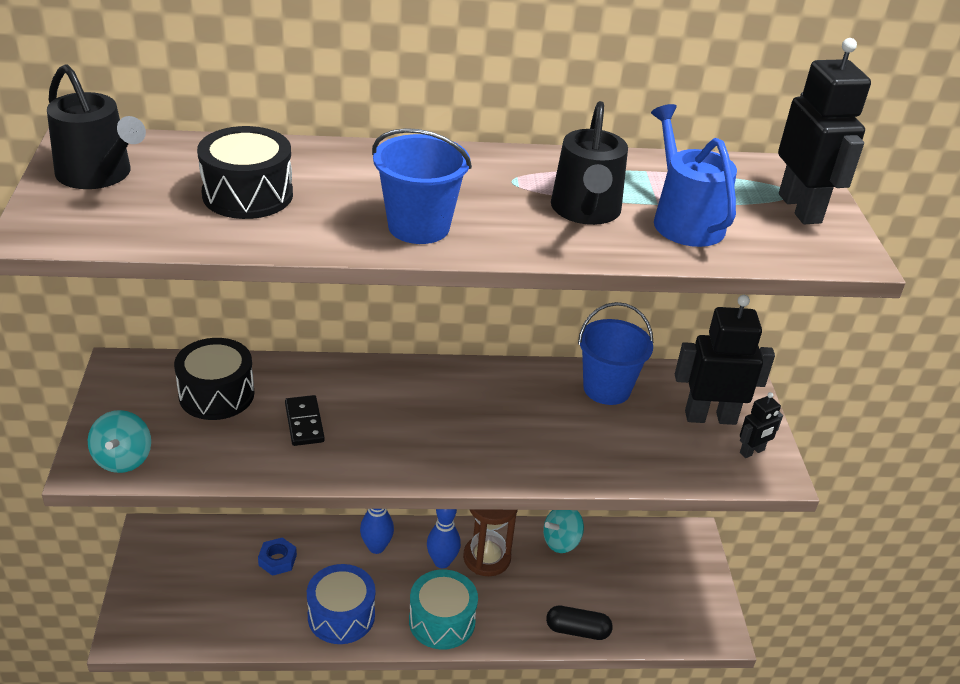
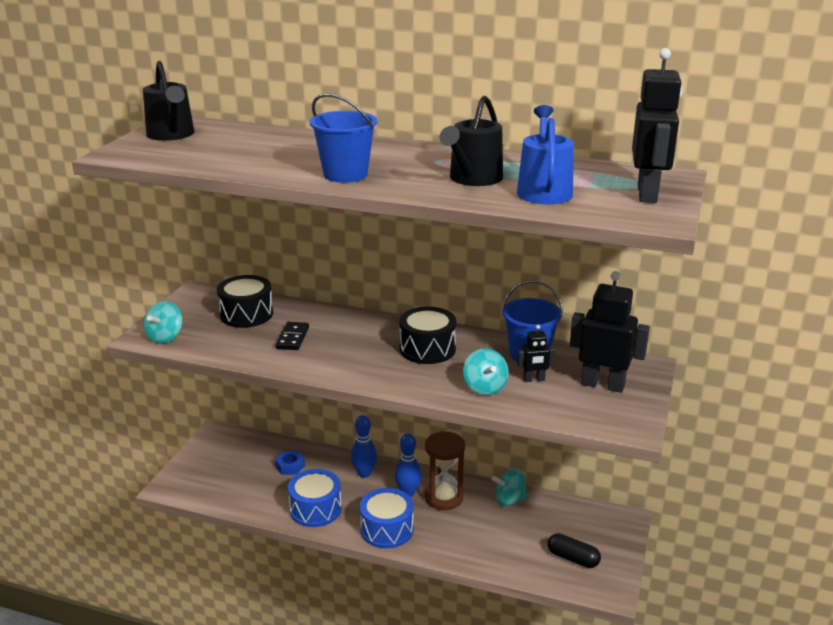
camera: 25 degrees right, 10 degrees down
(247, 194) = (251, 151): black drum -> black drum (427, 349)
(442, 621) = (387, 529): turquoise drum -> blue drum
(577, 630) = (489, 560): black capsule -> black capsule (573, 558)
(586, 451) = (484, 387): none -> turquoise spinning top
(752, 452) = (623, 411): black robot -> black robot (534, 379)

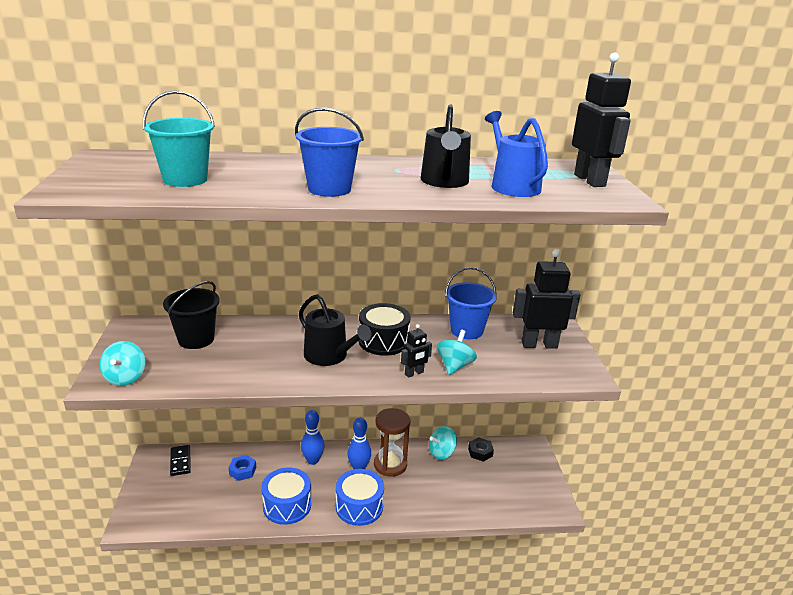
camera: 25 degrees left, 0 degrees up
(171, 135) = (109, 168): black watering can -> black watering can (329, 356)
(224, 152) = (185, 179): none -> turquoise bucket
(246, 314) = (196, 339): black drum -> black bucket
(292, 338) = (256, 354): black domino -> black domino (180, 462)
(484, 387) = (454, 366): turquoise spinning top -> turquoise spinning top turned 120 degrees counterclockwise
(534, 379) = (486, 351): black robot -> black robot (414, 373)
(555, 510) = (480, 452): none -> black nut
(573, 558) = (515, 489): black capsule -> none

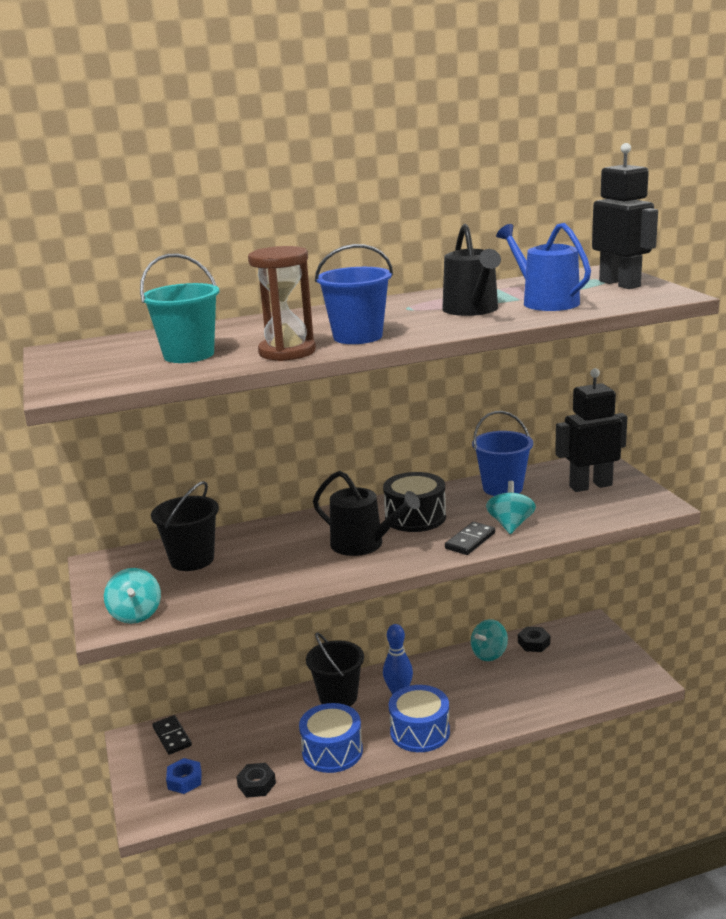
camera: 10 degrees left, 5 degrees down
(219, 518) = (256, 784): none -> black nut
(242, 471) = (257, 728): blue nut -> blue nut (184, 780)
(312, 460) = (338, 697): blue bowling pin -> black bucket
(390, 464) = (434, 680): brown hourglass -> brown hourglass (287, 352)
(414, 373) = (470, 541): black robot -> black domino

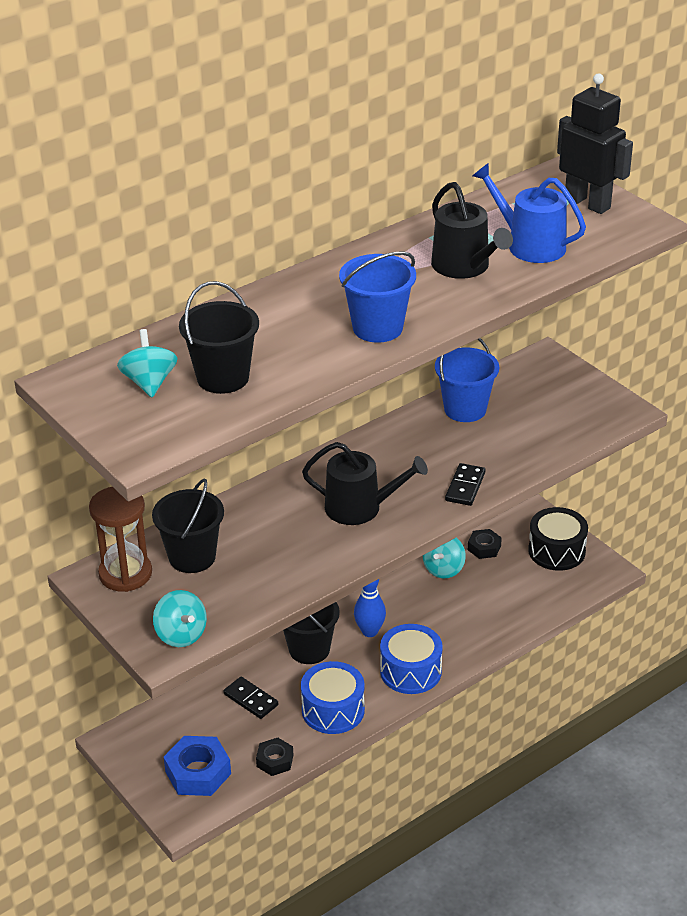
camera: 20 degrees left, 15 degrees up
(172, 737) = (155, 729): black domino -> black domino (250, 700)
(184, 780) = (198, 772): blue nut -> blue nut, size x1.68
(189, 355) = (223, 378): turquoise bucket -> black bucket
(287, 352) = (323, 362): brown hourglass -> brown hourglass (125, 574)
(415, 517) = (394, 463): black drum -> black drum (556, 551)
(510, 525) = (495, 459): turquoise spinning top -> turquoise spinning top (149, 383)
(590, 486) = (552, 394): black robot -> none

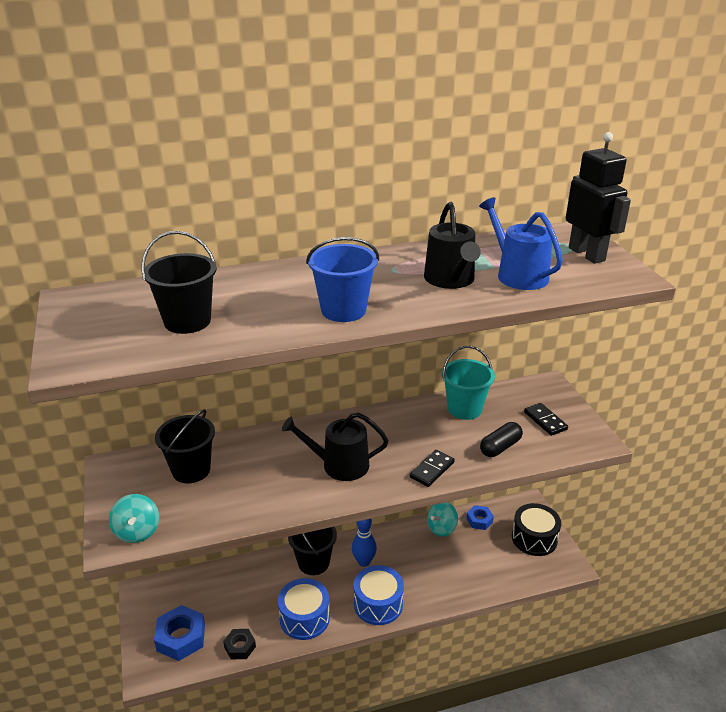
camera: 20 degrees right, 5 degrees down
(125, 574) = (136, 470): brown hourglass -> none
(149, 383) = (129, 312): turquoise spinning top -> none
(250, 700) = (251, 590): black domino -> black domino (545, 421)
(360, 508) = (339, 465): black watering can -> black watering can turned 150 degrees clockwise
(465, 409) = (464, 409): blue bucket -> turquoise bucket
(484, 548) = (479, 520): black nut -> blue nut
(526, 443) = (500, 447): none -> black capsule

